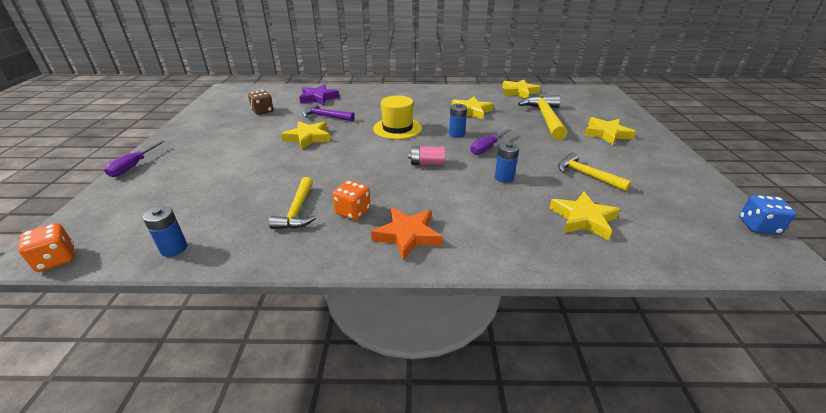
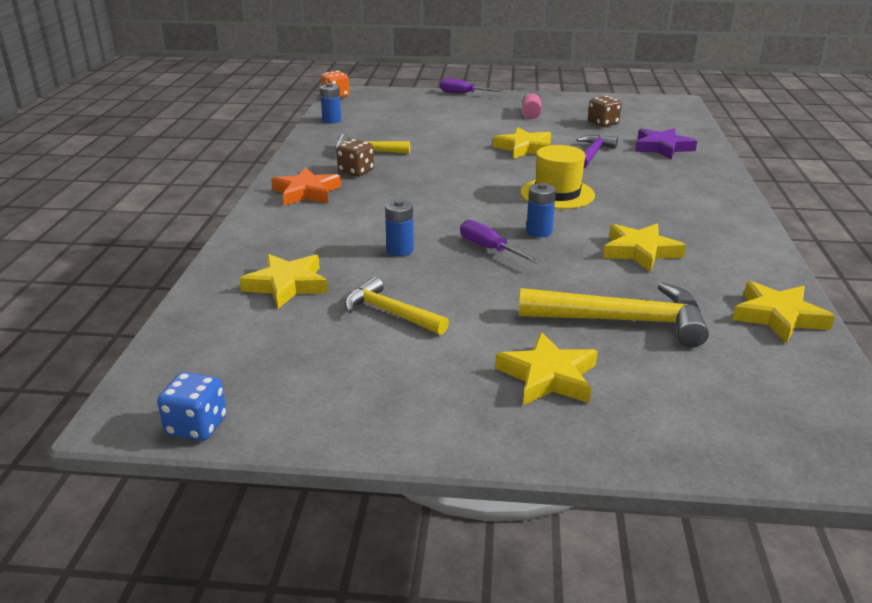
camera: 95 degrees right, 5 degrees down
(353, 211) = (356, 171): orange dice -> brown dice
(427, 163) = (448, 207): pink battery -> pink battery (531, 113)
(586, 175) = (390, 313): yellow hammer -> yellow hammer turned 105 degrees counterclockwise

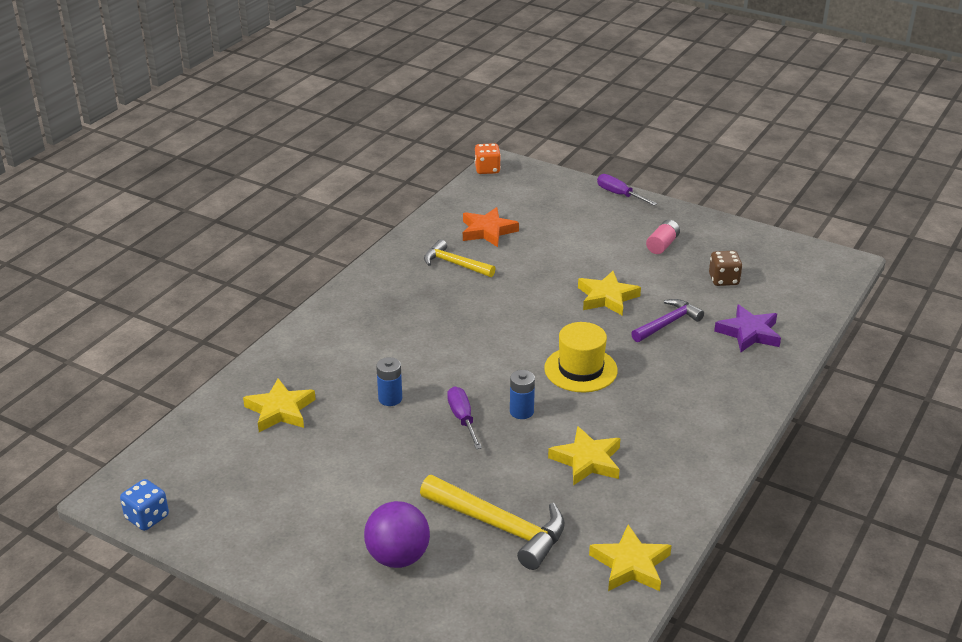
camera: 25 degrees right, 5 degrees up
(306, 192) = (364, 306): orange star -> orange star (487, 231)
(331, 120) = (456, 208): blue battery -> none
(356, 171) = (425, 290): brown dice -> none
(390, 313) = (334, 462): yellow hammer -> none
(548, 376) = (398, 557): yellow star -> purple ball

